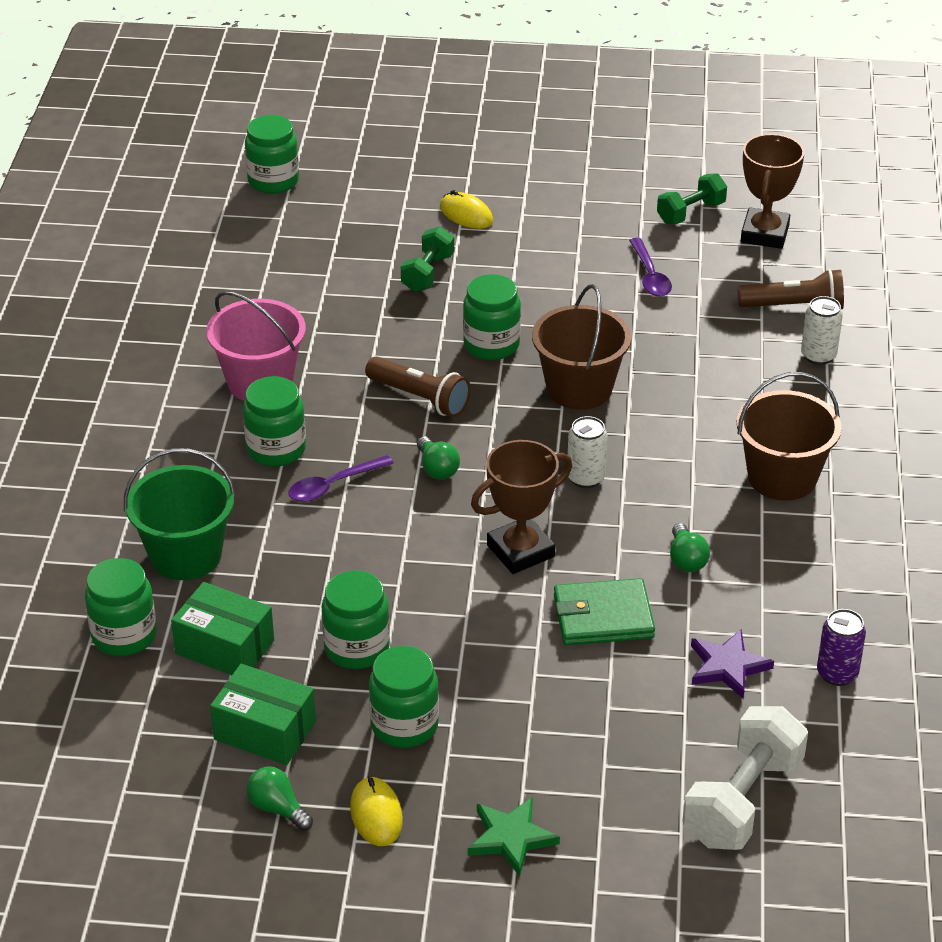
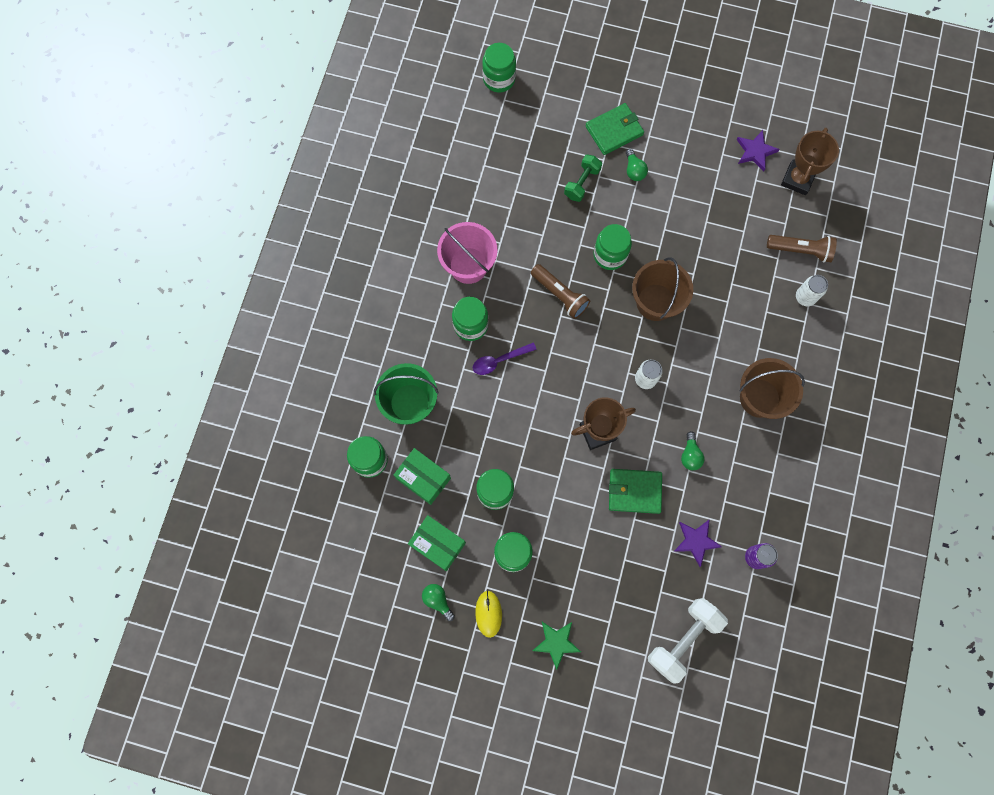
camera: 10 degrees right, 35 degrees up
(437, 469) = (561, 357): green light bulb -> green light bulb (634, 170)
(466, 214) = (614, 130): yellow mouse -> green wallet
(650, 276) = (718, 208): purple spoon -> none
(690, 213) = (755, 151): green dumbbell -> purple star

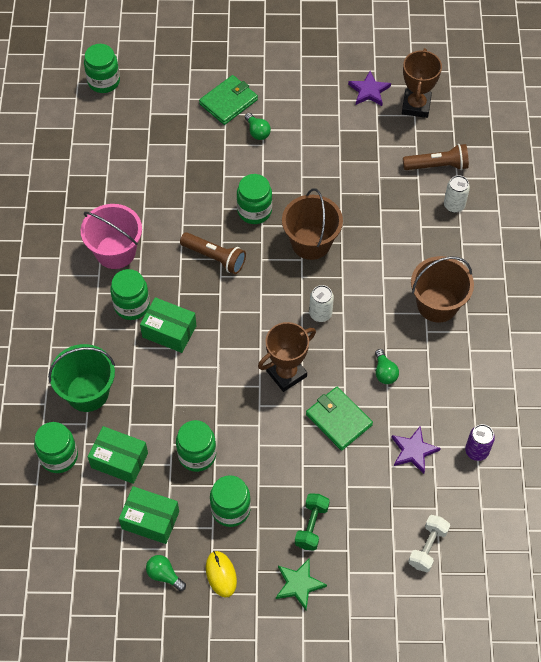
camera: 15 degrees left, 15 degrees down
(499, 361) = (169, 331): purple spoon -> green box
(582, 183) = (209, 154): green dumbbell -> green dumbbell (311, 526)
(634, 491) = (338, 419): green wallet -> green wallet turned 60 degrees clockwise
(683, 639) = (427, 547): white dumbbell -> white dumbbell, size x0.61

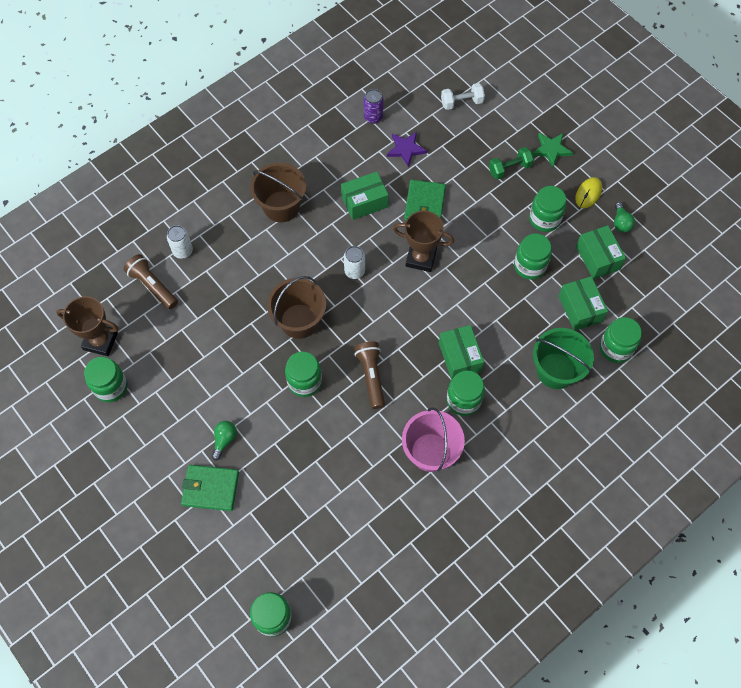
camera: 130 degrees left, 5 degrees up
(369, 91) = (111, 387): purple star -> green jar
(384, 372) = (364, 202): green light bulb -> green box
(416, 106) = (100, 341): brown trophy -> brown trophy turned 45 degrees clockwise

